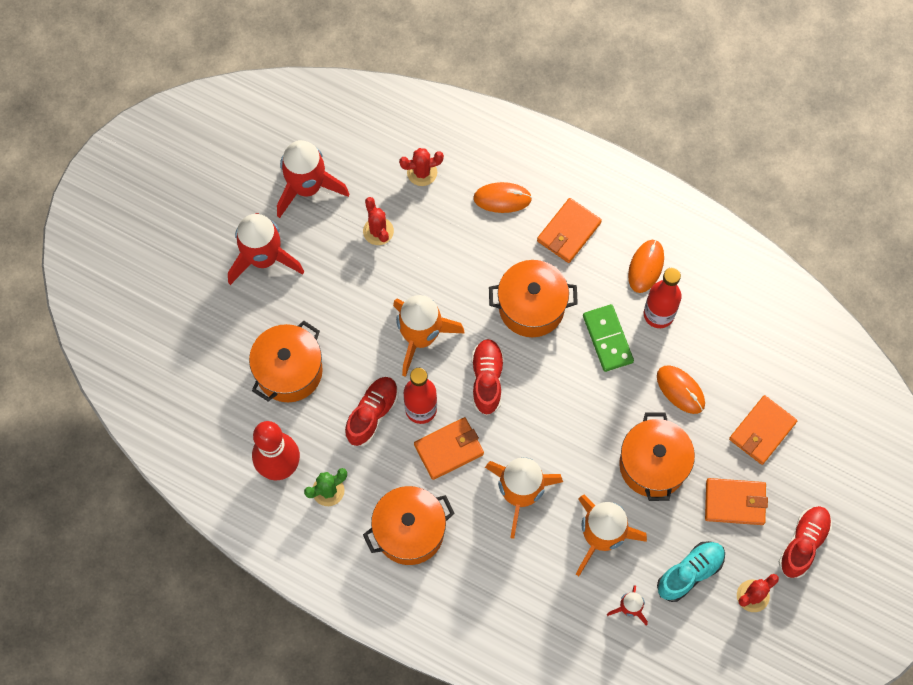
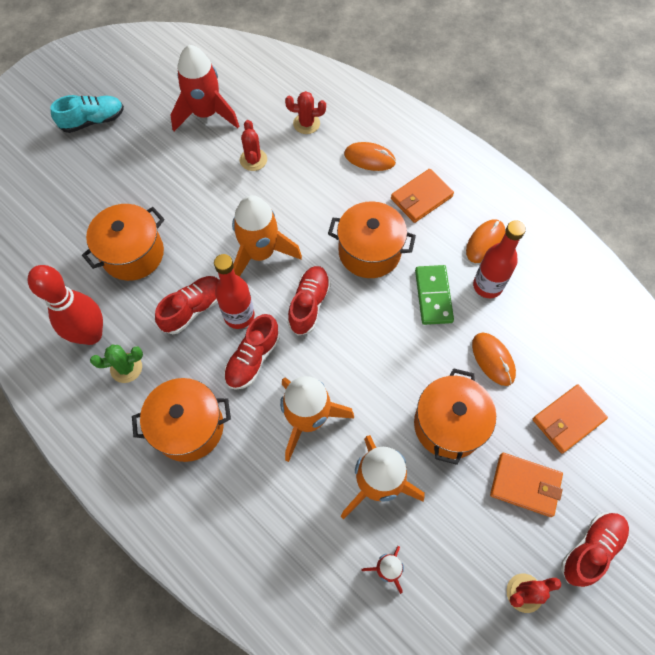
camera: 15 degrees right, 5 degrees down
(263, 258) = (148, 159): red rocket -> none
(449, 449) = (253, 359): orange wallet -> red shoe
(690, 573) = (461, 548): turquoise shoe -> turquoise shoe (93, 121)

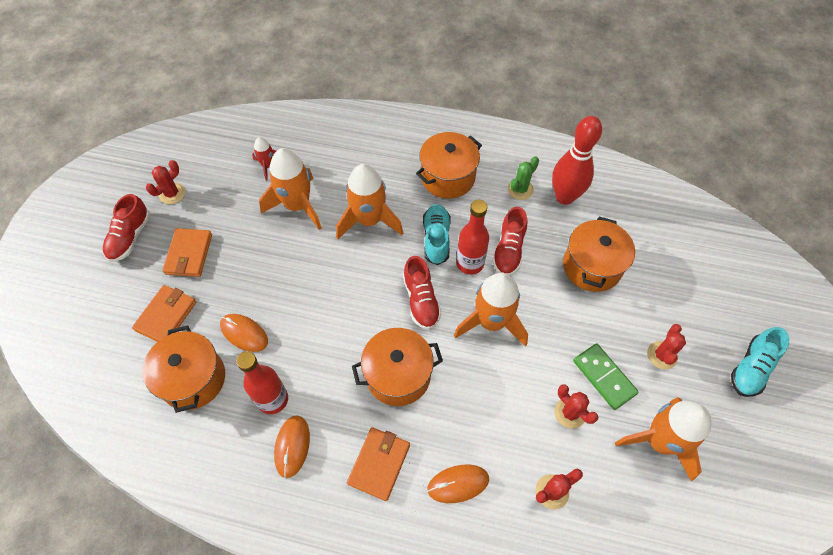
camera: 150 degrees right, 5 degrees down
(147, 161) = (662, 355): none -> red cactus
(206, 114) = (659, 441): red rocket -> orange rocket
(253, 359) = (436, 239): red shoe -> turquoise shoe
(433, 296) = (319, 363): green domino -> green domino (604, 377)
(448, 425) = (262, 266): orange pot -> orange pot (193, 379)
(525, 485) = (189, 254): orange wallet -> orange wallet turned 75 degrees counterclockwise

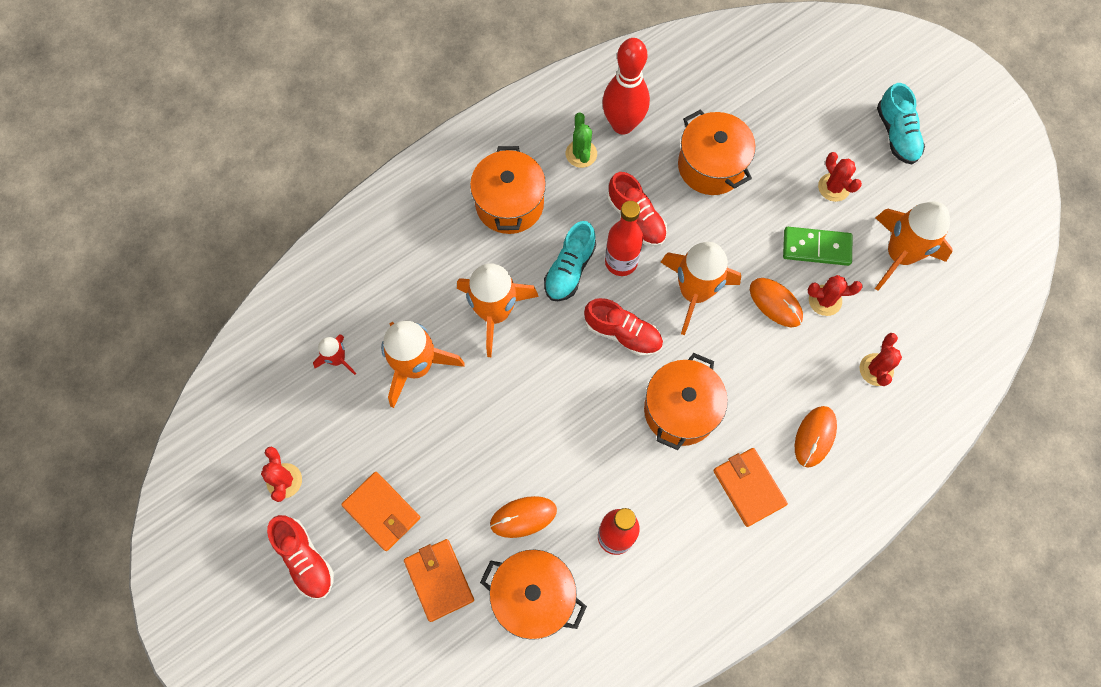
camera: 50 degrees left, 10 degrees up
(292, 446) = (675, 550): orange mouse -> orange mouse (775, 303)
(436, 239) = (569, 269): turquoise shoe -> turquoise shoe turned 105 degrees counterclockwise

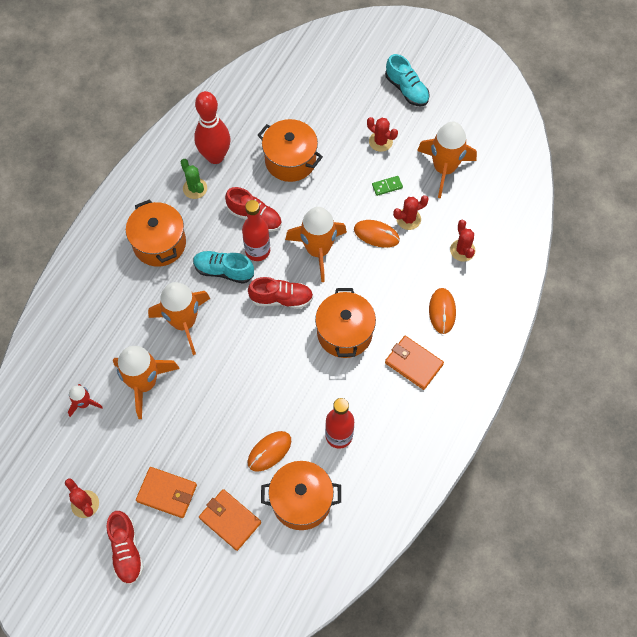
camera: 25 degrees left, 5 degrees down
(305, 559) = (126, 550): red shoe -> red shoe turned 45 degrees clockwise
(569, 269) = (224, 271): turquoise shoe -> turquoise shoe turned 105 degrees clockwise
(816, 247) = (387, 186): green domino -> green domino, size x0.57

